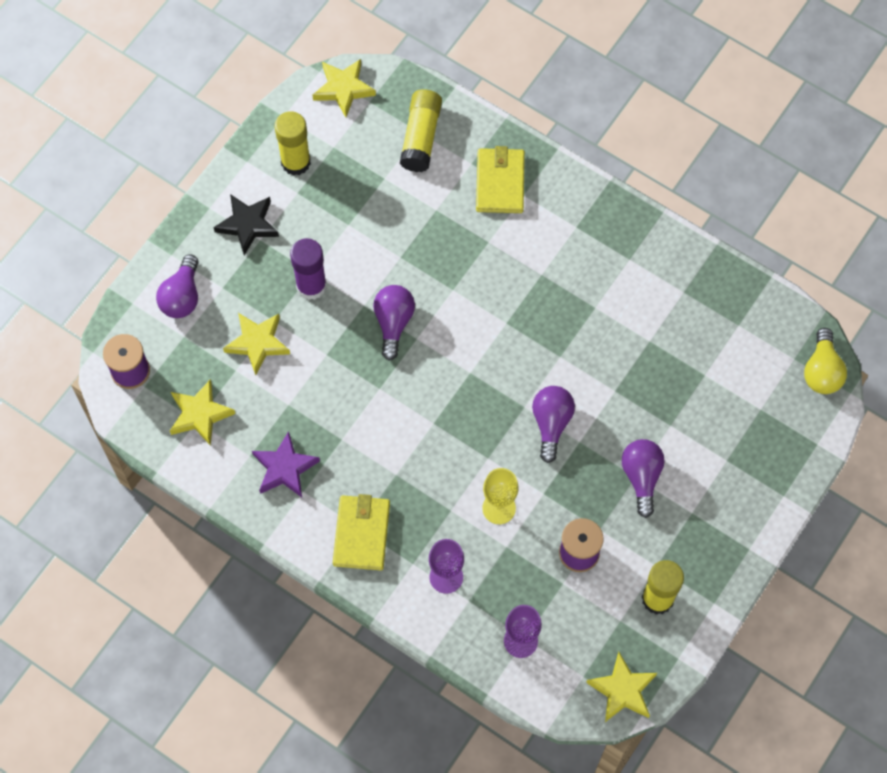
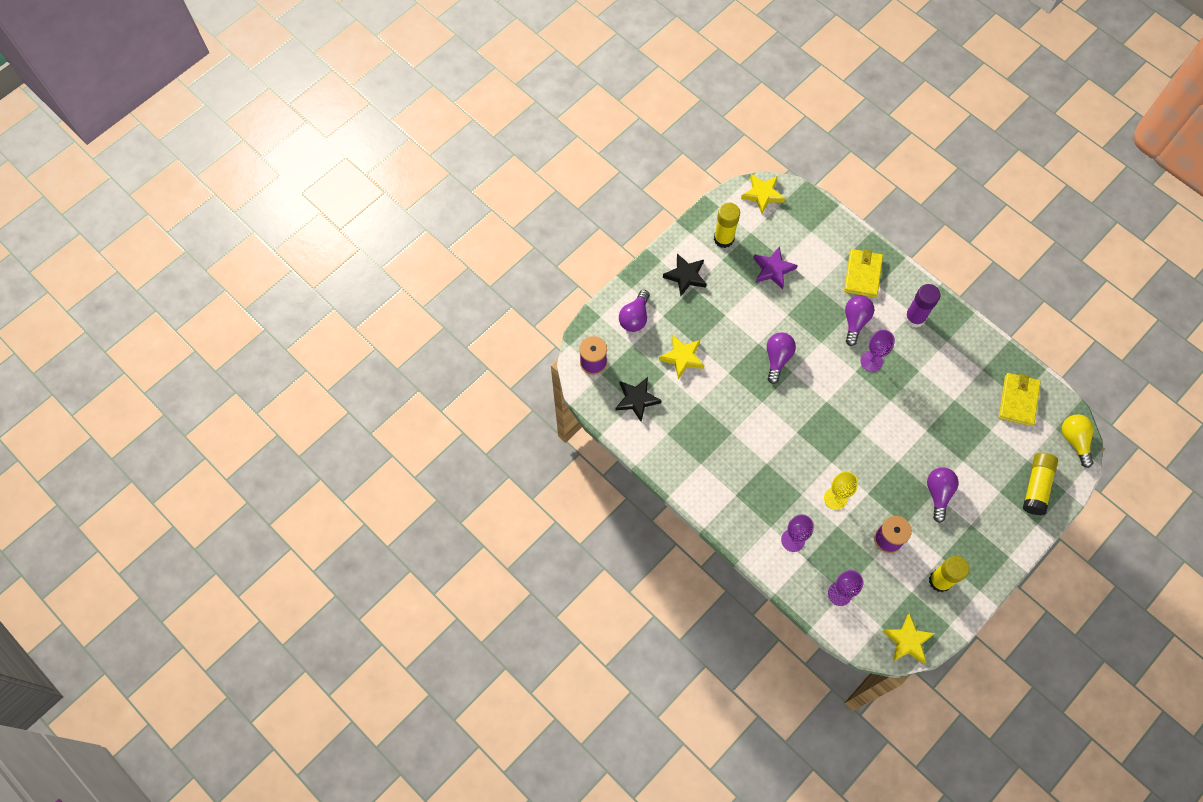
camera: 10 degrees right, 0 degrees up
(200, 414) = (637, 399): yellow star -> black star
(285, 468) = (690, 446): purple star -> purple star (773, 269)
(311, 286) = (724, 324): purple glue stick -> purple glue stick (914, 318)
(361, 534) = (737, 500): yellow wallet -> yellow wallet (1018, 400)
(421, 137) = (811, 235): yellow glue stick -> yellow glue stick (1036, 486)
(527, 305) = (871, 361): none -> purple goblet
(551, 423) = (879, 446): purple light bulb -> purple light bulb (855, 321)
(822, 371) = (1074, 440): yellow light bulb -> yellow light bulb turned 150 degrees clockwise

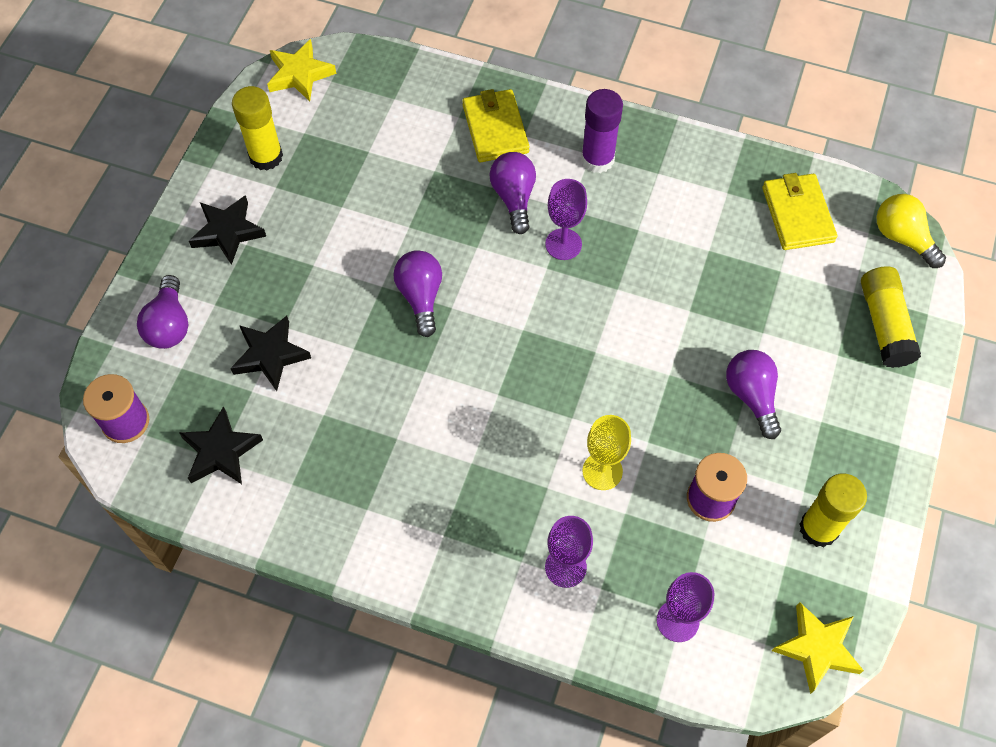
camera: 25 degrees left, 5 degrees down
(682, 357) = (270, 355): yellow star -> black star
(773, 269) = (359, 171): purple star -> none

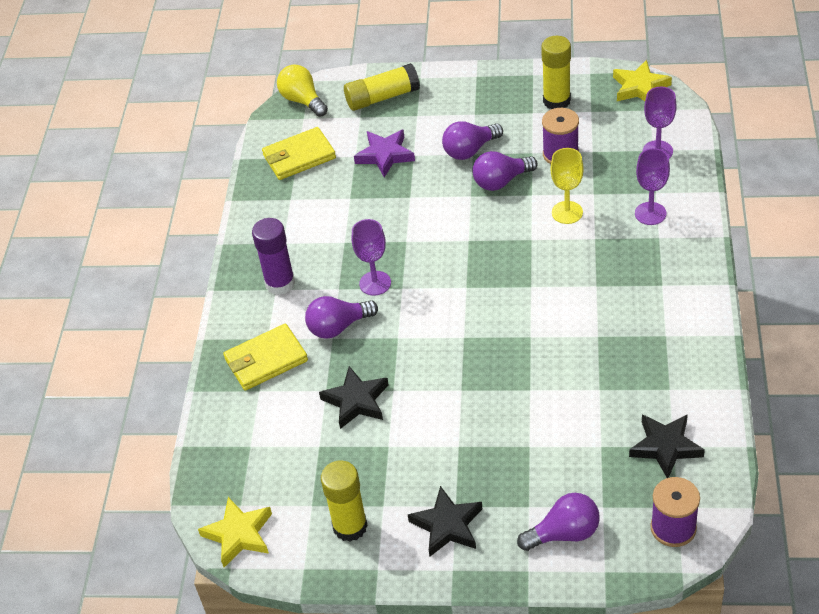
camera: 100 degrees left, 15 degrees down
(270, 355) = (561, 445): black star -> black star (356, 401)
(421, 297) = (461, 360): purple light bulb -> purple light bulb (501, 181)
(771, 302) = (385, 155): none -> purple star
(902, 238) = (302, 100): yellow light bulb -> yellow light bulb turned 105 degrees clockwise

